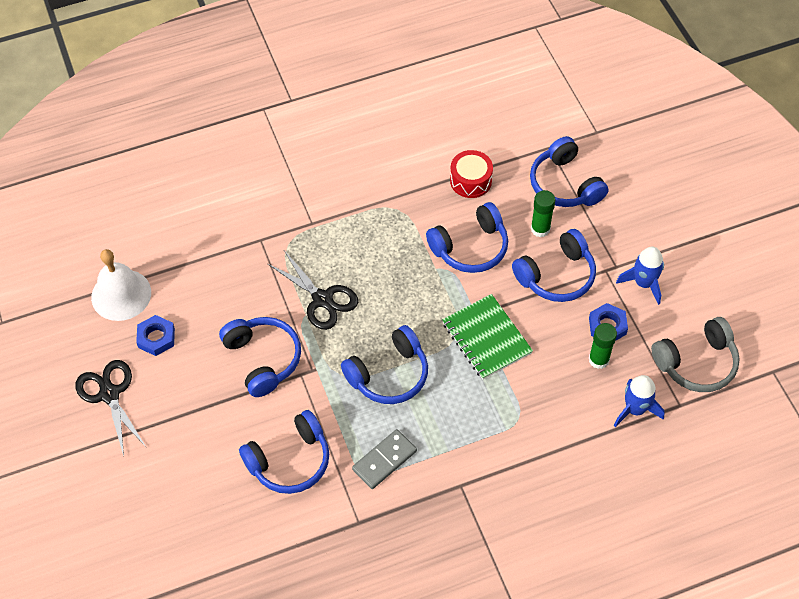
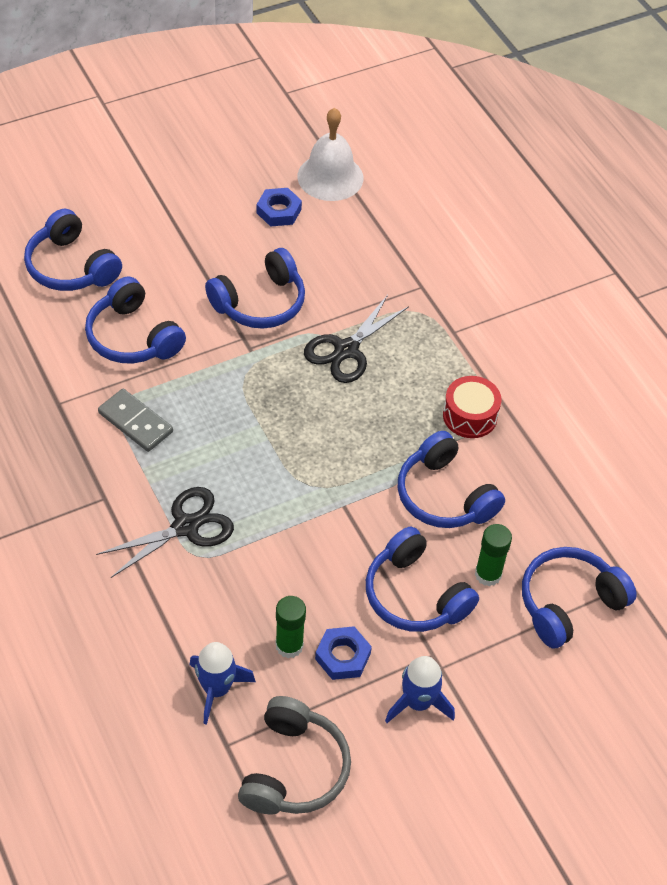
camera: 80 degrees right, 5 degrees down
(109, 394) = (207, 182): black scissors -> black scissors (186, 526)
(389, 375) = (249, 420): blue headphones -> blue headphones (71, 267)
(470, 181) = (551, 492): red drum -> red drum (470, 416)
(486, 338) = (309, 518): green notebook -> none
(697, 363) = (294, 769): grey headphones -> grey headphones turned 135 degrees counterclockwise

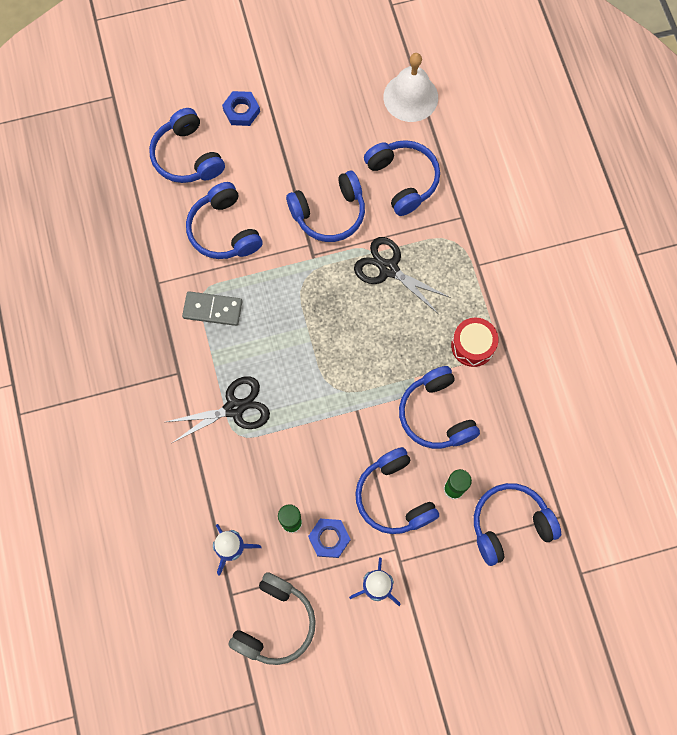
camera: 15 degrees right, 20 degrees up
(135, 422) = (212, 309): grey domino -> grey domino turned 45 degrees counterclockwise
(279, 211) = (361, 126): blue nut -> blue nut (241, 111)
(341, 258) = (403, 180): none -> blue headphones
(346, 350) = (388, 269): black scissors -> black scissors turned 75 degrees clockwise

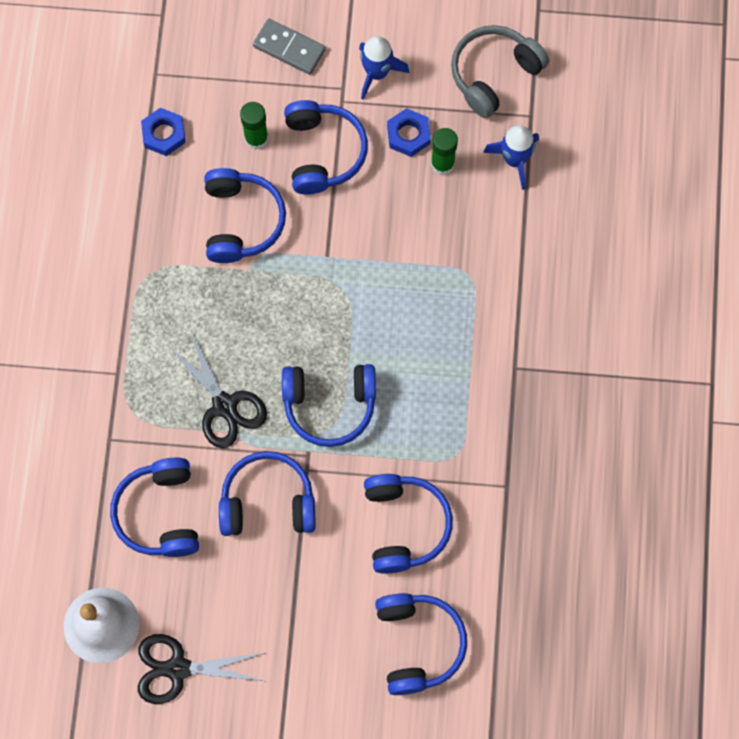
camera: 160 degrees left, 0 degrees up
(212, 309) = (451, 429): grey domino -> grey domino (289, 48)
(234, 408) = (463, 305): black scissors -> black scissors (177, 669)
(241, 111) = (326, 685): blue nut -> blue nut (164, 134)
(472, 345) = (166, 282): red drum -> none
(509, 524) = (213, 84): blue headphones -> blue headphones (329, 405)

